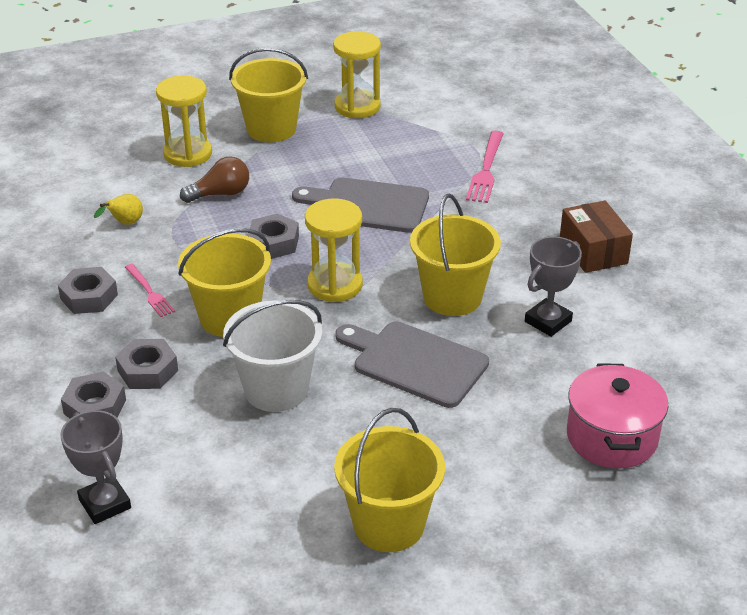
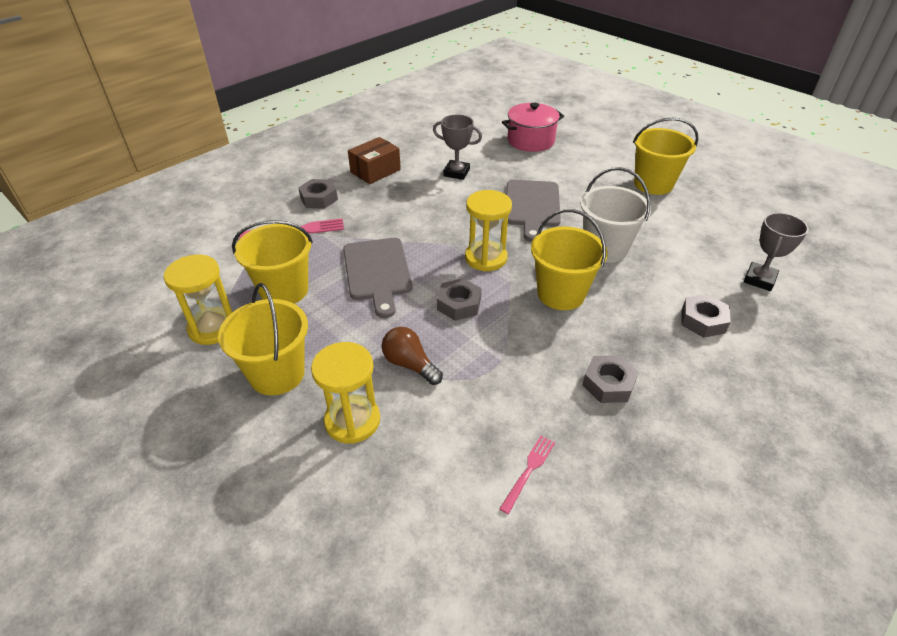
camera: 115 degrees left, 5 degrees up
(125, 223) = (497, 412): yellow pear -> none
(147, 371) = (647, 311): grey nut -> grey nut (319, 198)
(149, 292) = (571, 349): pink fork -> pink fork (529, 470)
(452, 297) = (460, 208): yellow bucket -> yellow bucket (284, 290)

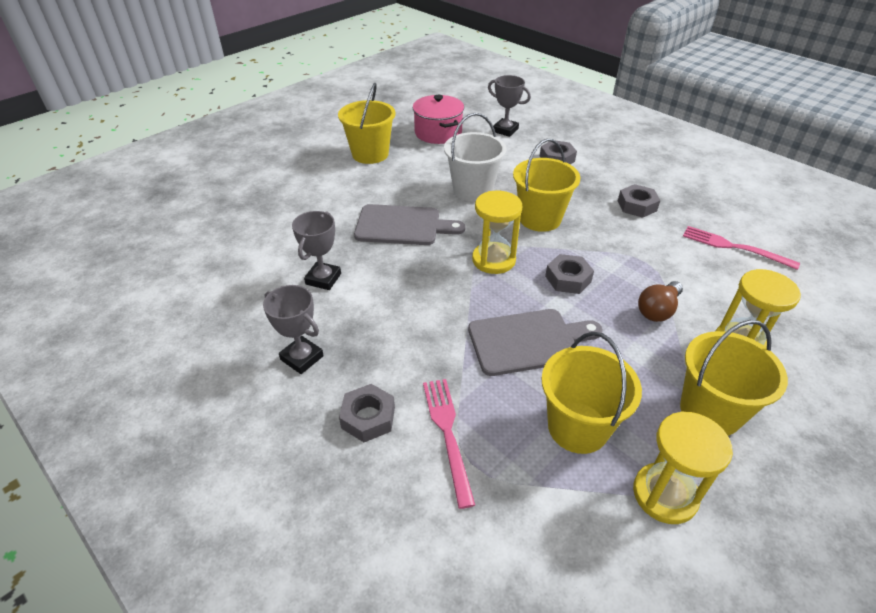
camera: 90 degrees left, 0 degrees up
(375, 171) = (302, 358): brown box -> grey trophy
(529, 470) = (734, 247): pink fork -> pink fork, size x1.56
(530, 141) = (262, 218): pink pot -> pink pot (438, 133)

